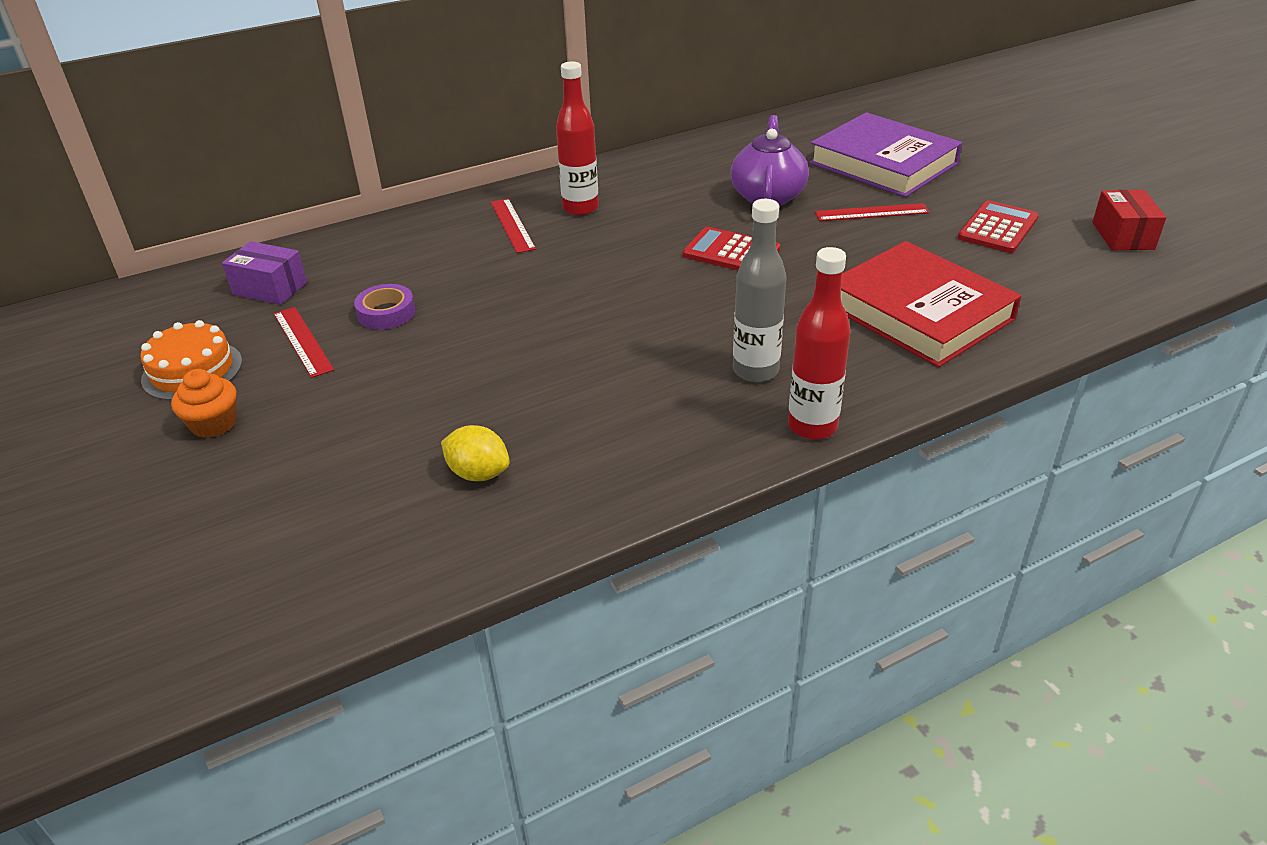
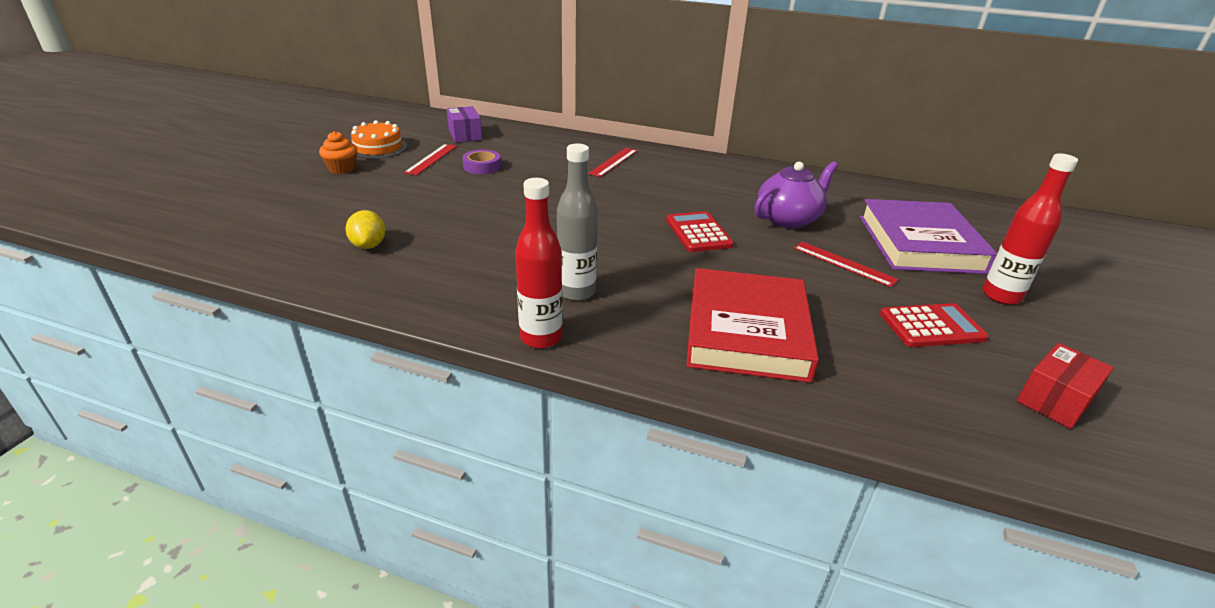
camera: 45 degrees right, 5 degrees down
(580, 208) = (663, 171): red bottle -> red bottle (1001, 296)

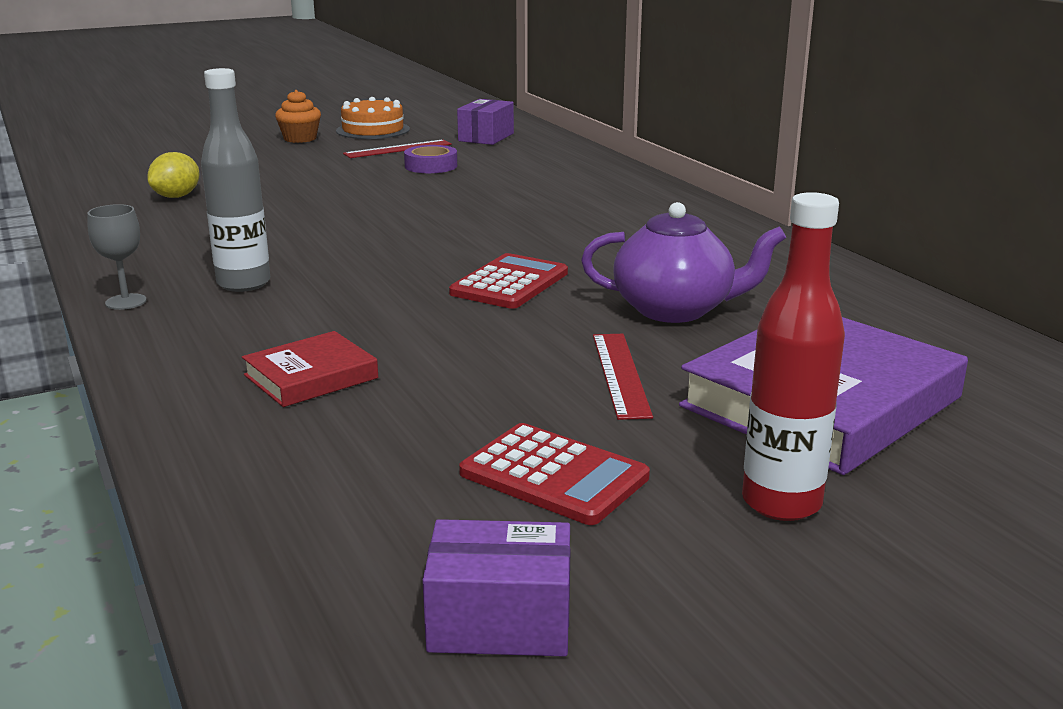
camera: 45 degrees right, 10 degrees down
(541, 338) = (126, 302): red bottle -> grey goblet
(613, 162) = (593, 196): red ruler -> none
(747, 331) = (311, 377): red book -> red book, size x0.50
(1054, 400) = (500, 621): red box -> purple box

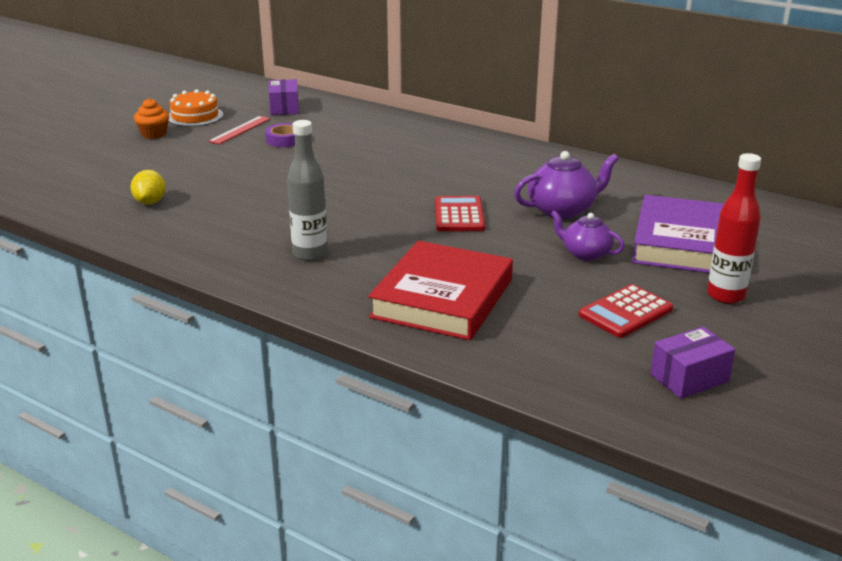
camera: 30 degrees left, 5 degrees up
(126, 302) = (259, 284): grey goblet -> none
(311, 377) = (442, 298): red book -> red book, size x2.02
(554, 475) = (626, 312): red calculator -> red calculator turned 135 degrees clockwise
(620, 374) = (585, 254): red ruler -> purple teapot

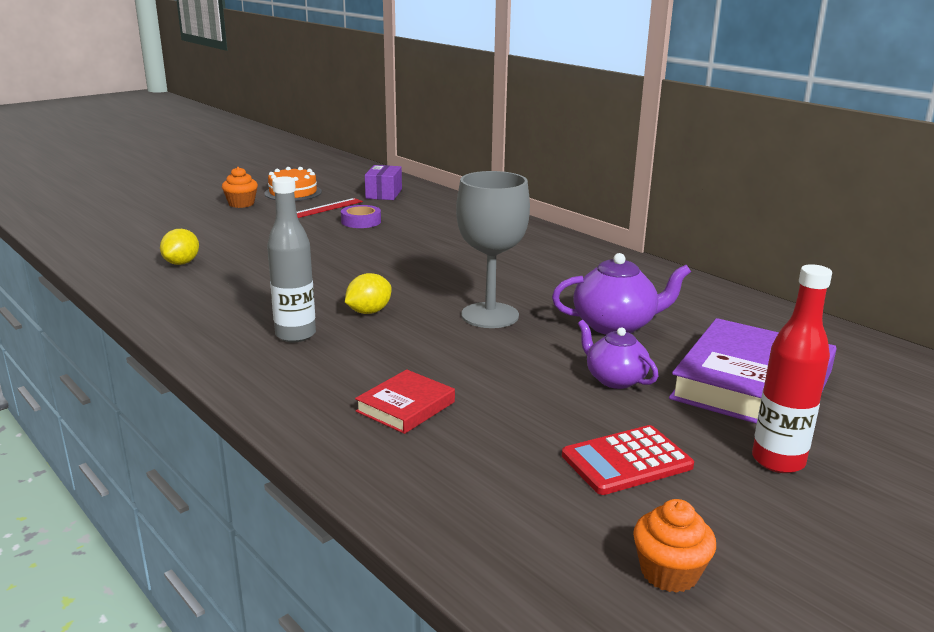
camera: 15 degrees right, 5 degrees down
(356, 225) = (369, 312): none -> yellow lemon
(442, 298) = (405, 407): red book -> red book, size x0.50
(459, 215) = (490, 315): red calculator -> grey goblet
(689, 378) = (669, 572): purple box -> orange cupcake

